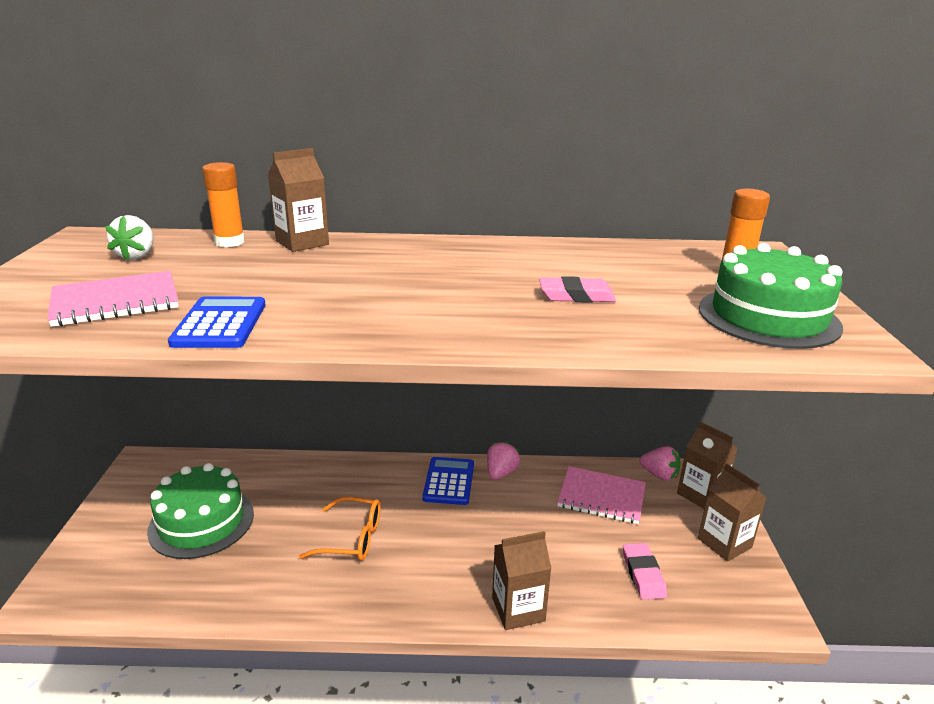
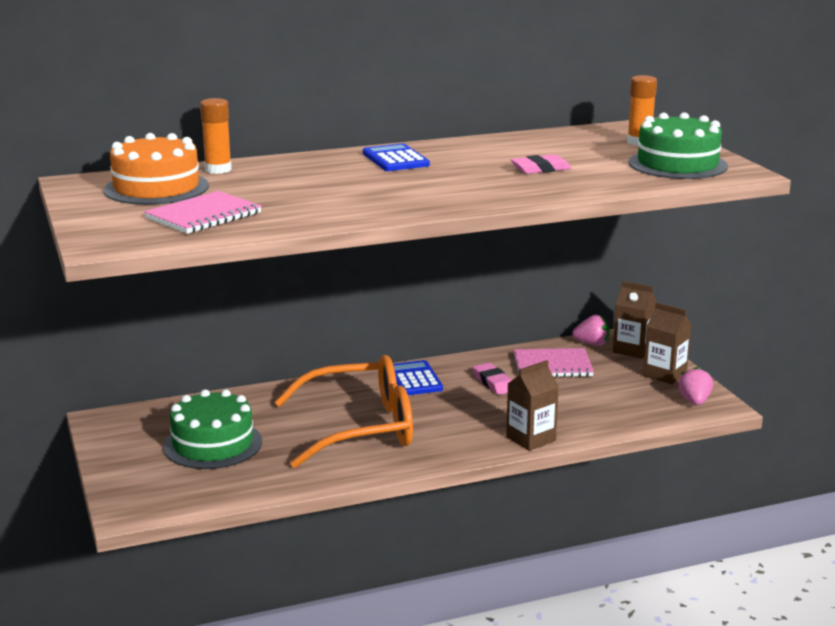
camera: 20 degrees left, 5 degrees down
(137, 256) = (156, 188): white strawberry -> orange cake
(220, 324) = (309, 216): blue calculator -> blue calculator (395, 159)
(302, 243) = (282, 162): brown carton -> none
(352, 538) = (361, 428): orange glasses -> orange glasses, size x2.01
(501, 473) = (456, 366): pink strawberry -> pink strawberry (694, 401)
(643, 574) = (613, 403): pink eraser -> pink eraser (493, 382)

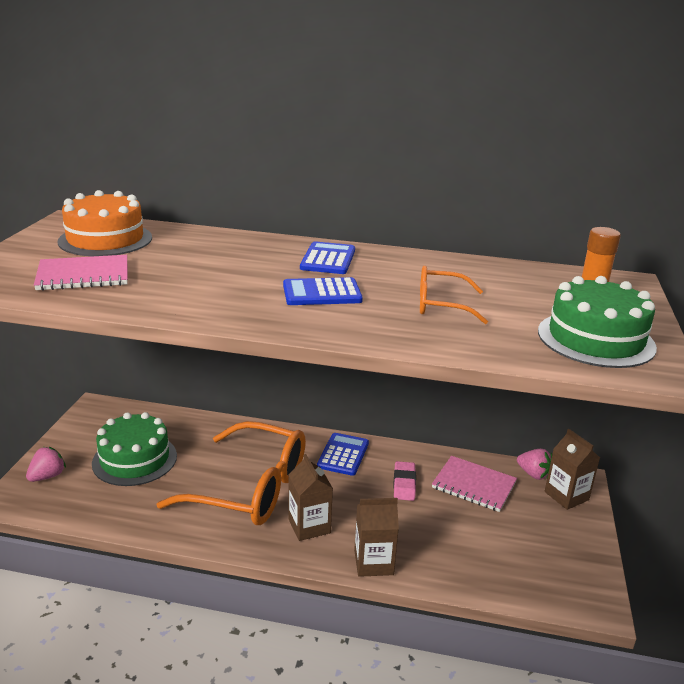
camera: 30 degrees right, 5 degrees up
(218, 170) = (178, 234): orange glue stick -> none
(437, 182) = (322, 293): none -> blue calculator
(540, 169) = (440, 305): pink eraser -> orange glasses
(665, 374) = (573, 538): brown carton -> brown carton (309, 526)
(694, 401) = (575, 585): pink strawberry -> pink strawberry (47, 476)

